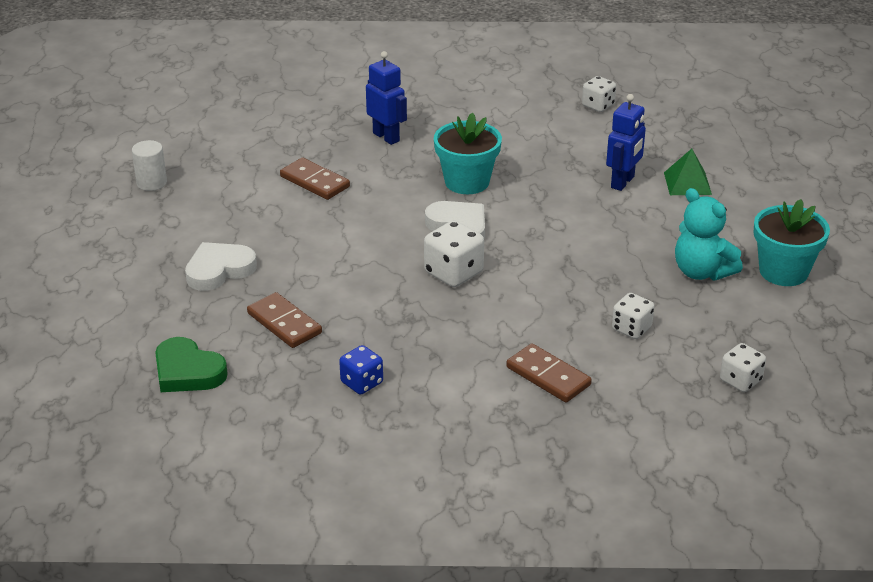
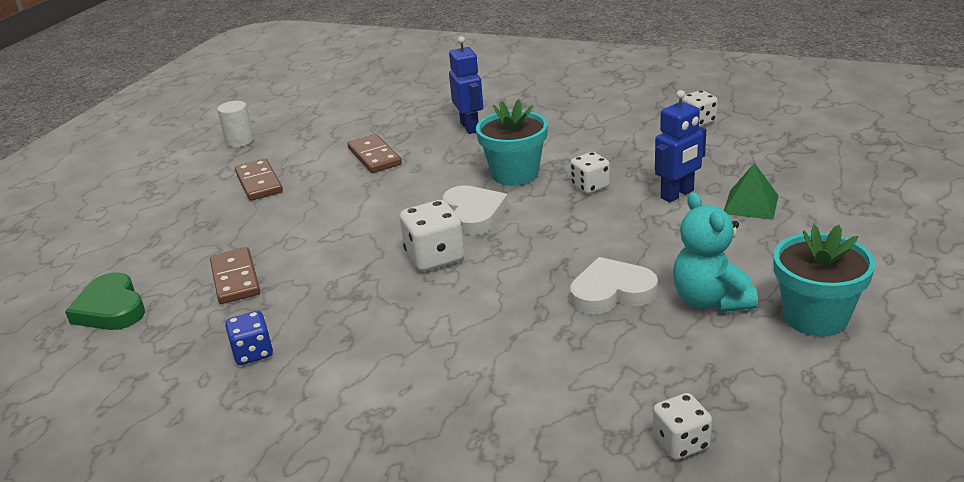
camera: 25 degrees right, 5 degrees down
(219, 270) = (225, 220): white heart -> white heart (611, 292)
(548, 376) = (449, 387): brown domino -> brown domino (259, 183)
(631, 328) = (584, 350): white dice -> white dice (590, 186)

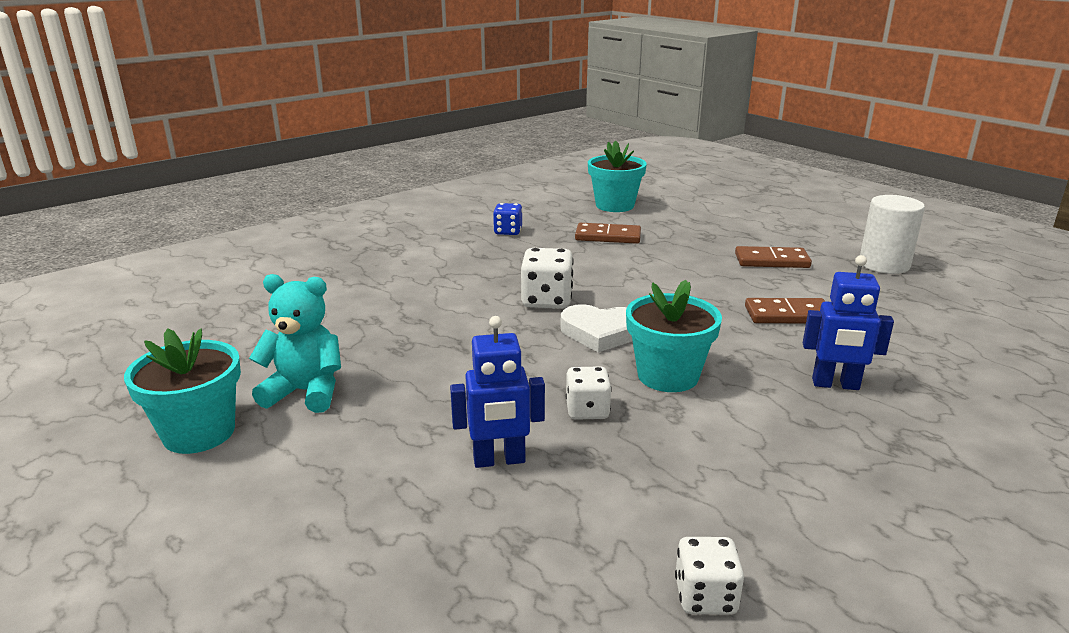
camera: 115 degrees right, 5 degrees down
(111, 309) = (615, 205): green heart -> turquoise flower pot
(240, 141) = (884, 264): white cylinder -> white cylinder, size x1.54
(611, 292) = (388, 353): white heart -> none
(677, 194) = (499, 460): blue robot -> blue robot turned 90 degrees counterclockwise
(681, 443) = (213, 321): white dice -> none
(751, 204) = (409, 504): green pyramid -> none

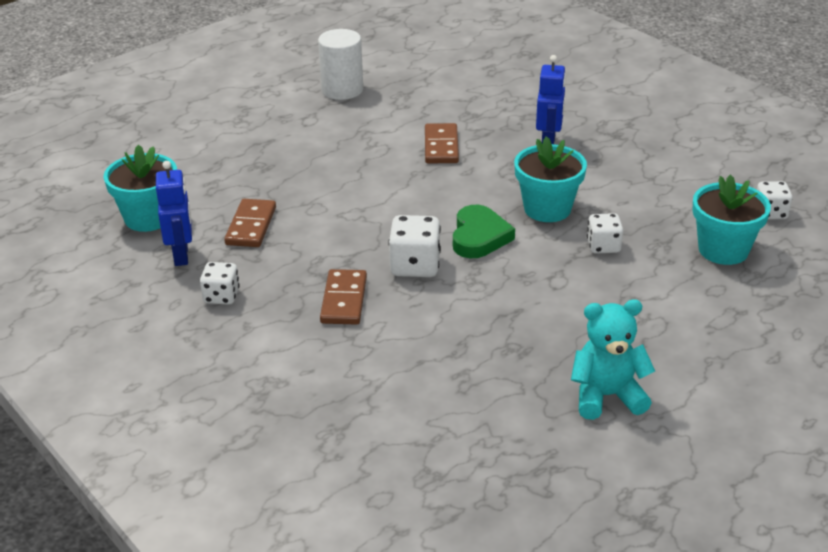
camera: 90 degrees left, 10 degrees up
(199, 433) = (683, 448): turquoise flower pot -> turquoise flower pot (723, 250)
(306, 392) = (607, 396): turquoise teddy bear -> turquoise teddy bear turned 75 degrees clockwise
(499, 460) = (675, 284): blue robot -> blue robot (181, 255)
(508, 231) = (221, 296): blue dice -> white dice
(601, 332) = (479, 237): white heart -> green heart
(771, 261) = (328, 139): brown domino -> brown domino (343, 300)

